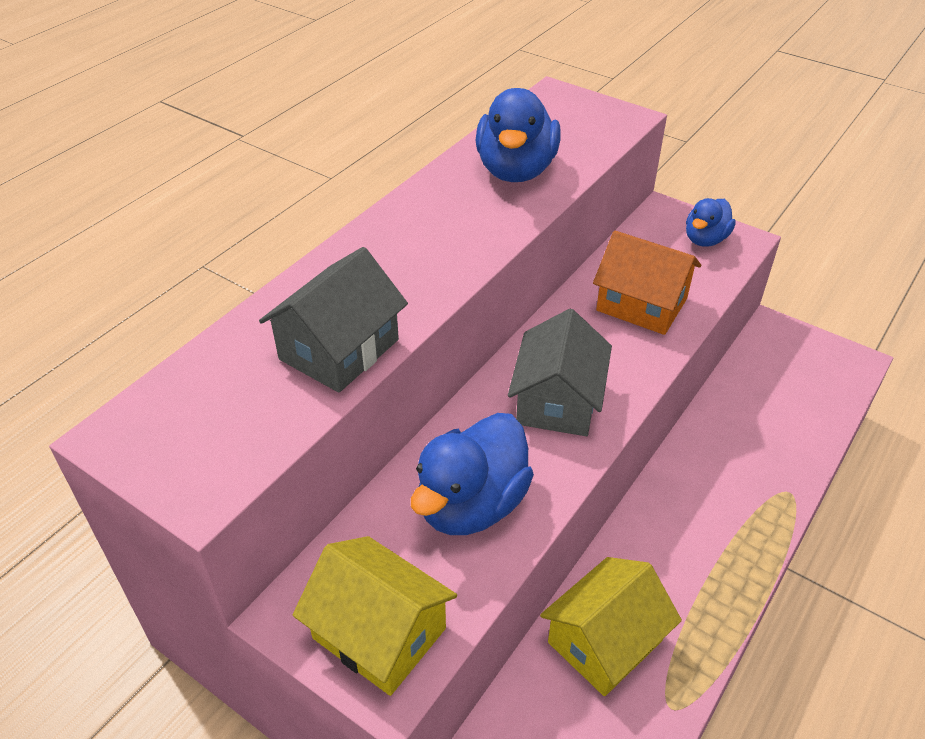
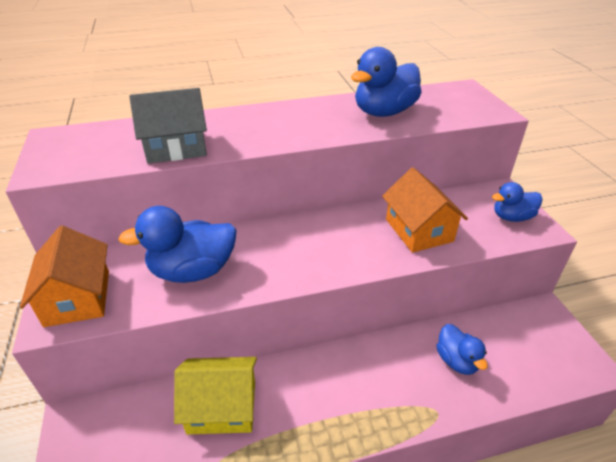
camera: 40 degrees right, 5 degrees down
(379, 633) = (78, 298): yellow house -> orange house
(557, 401) = (302, 250): grey house -> none
(755, 430) = (457, 361): none -> blue duck

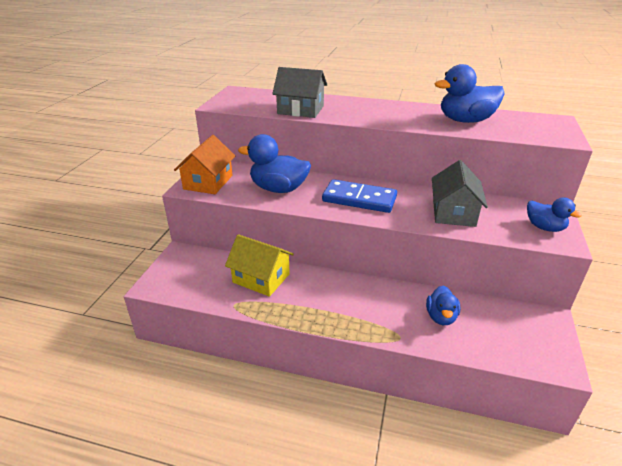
camera: 30 degrees right, 5 degrees down
(306, 249) = (359, 199): none -> blue domino
(419, 230) = (453, 212): orange house -> grey house
(512, 217) = (544, 227): blue duck -> blue duck turned 150 degrees counterclockwise

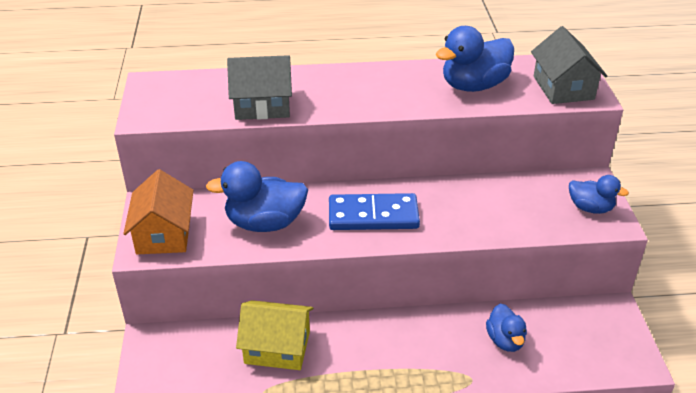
camera: 20 degrees left, 5 degrees up
(453, 212) = (489, 210): grey house -> grey house (563, 88)

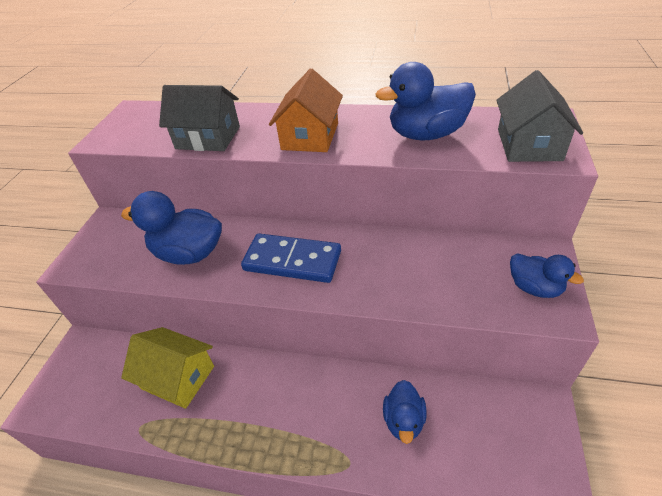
camera: 20 degrees right, 5 degrees up
(164, 234) = (99, 251): orange house -> orange house (310, 136)

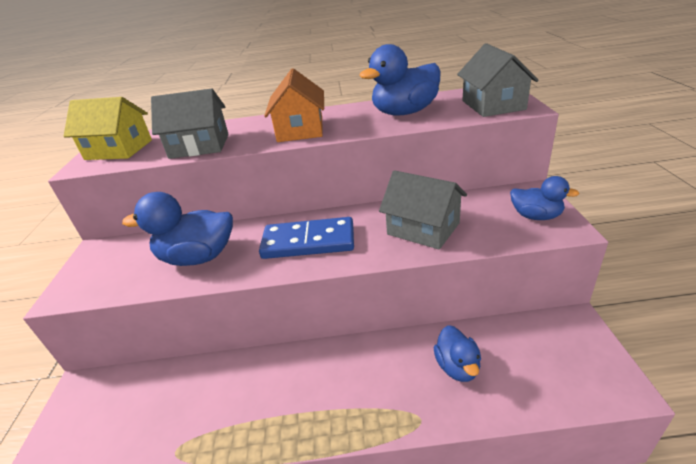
camera: 15 degrees left, 10 degrees down
(178, 377) = (207, 390): yellow house -> yellow house (119, 150)
(409, 273) = (423, 228): none -> grey house

